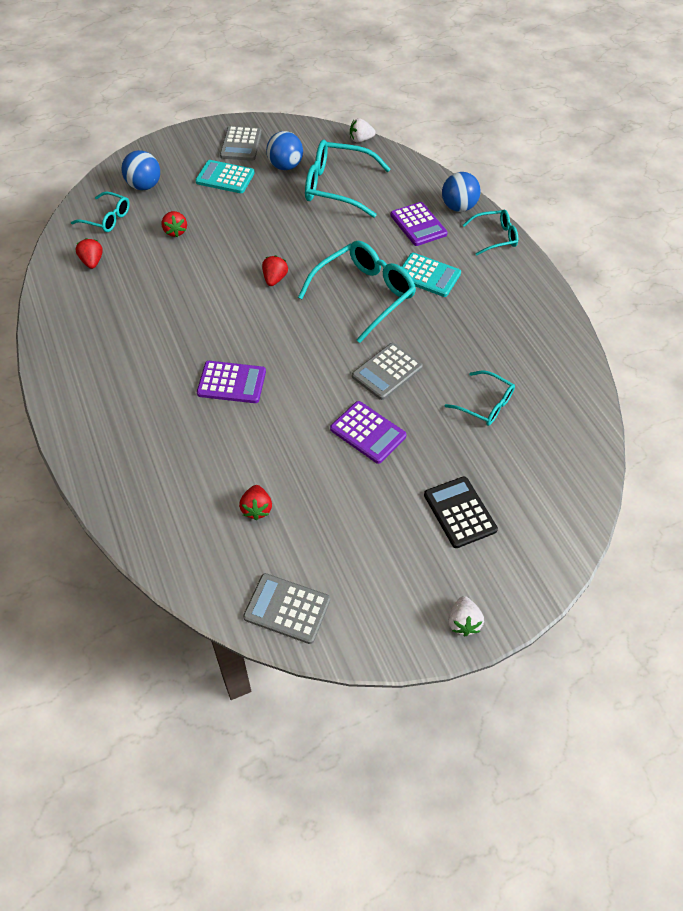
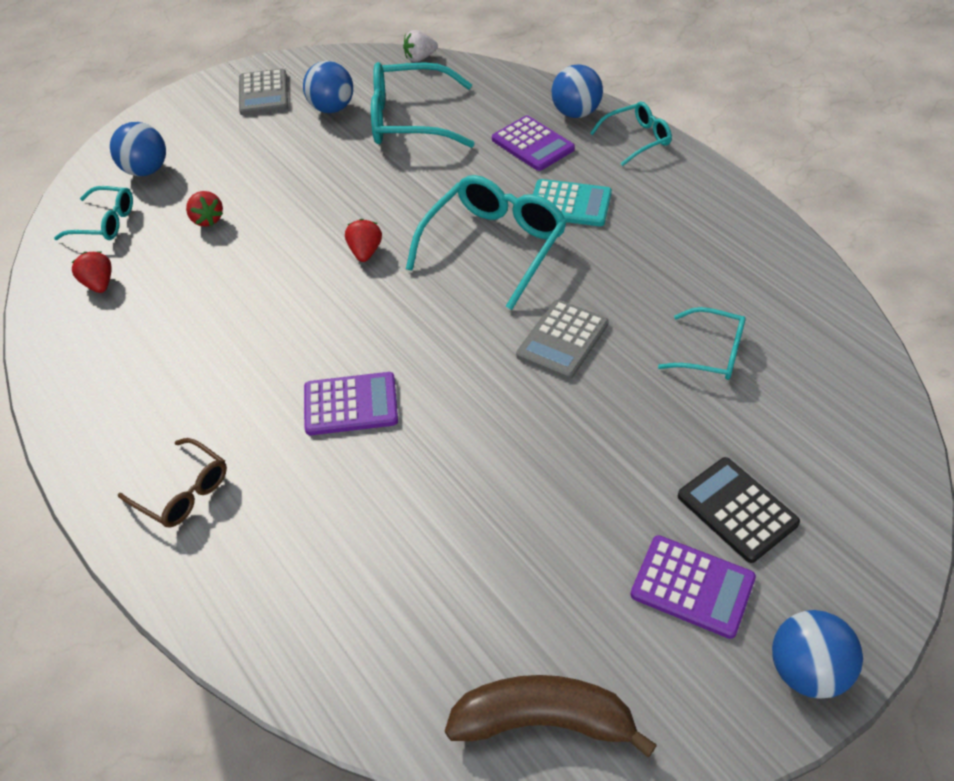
camera: 10 degrees left, 5 degrees down
(109, 414) = (183, 492): none -> brown glasses
(225, 177) = (255, 138): turquoise calculator -> none
(256, 509) = (447, 578): red strawberry -> none
(287, 608) = (544, 720): grey calculator -> brown banana
(367, 432) = (567, 429): purple calculator -> purple calculator (692, 587)
(463, 622) = (807, 670): white strawberry -> blue ball

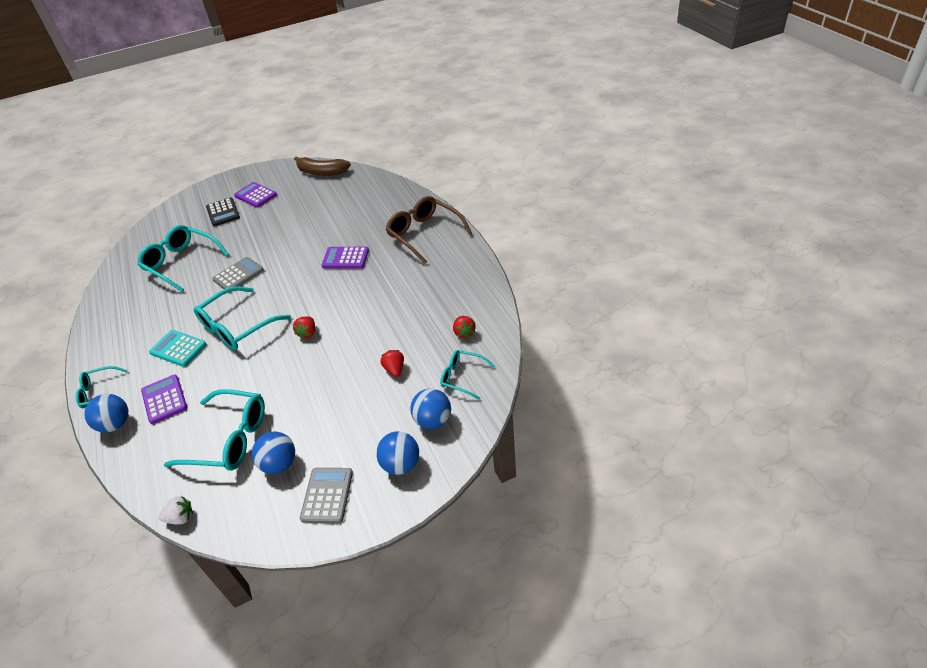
camera: 165 degrees left, 5 degrees down
(183, 492) = (424, 234): brown glasses -> brown glasses, size x1.77
(711, 353) = (181, 263): turquoise glasses -> turquoise glasses, size x1.77
(807, 670) = (240, 177): blue ball -> blue ball (401, 464)

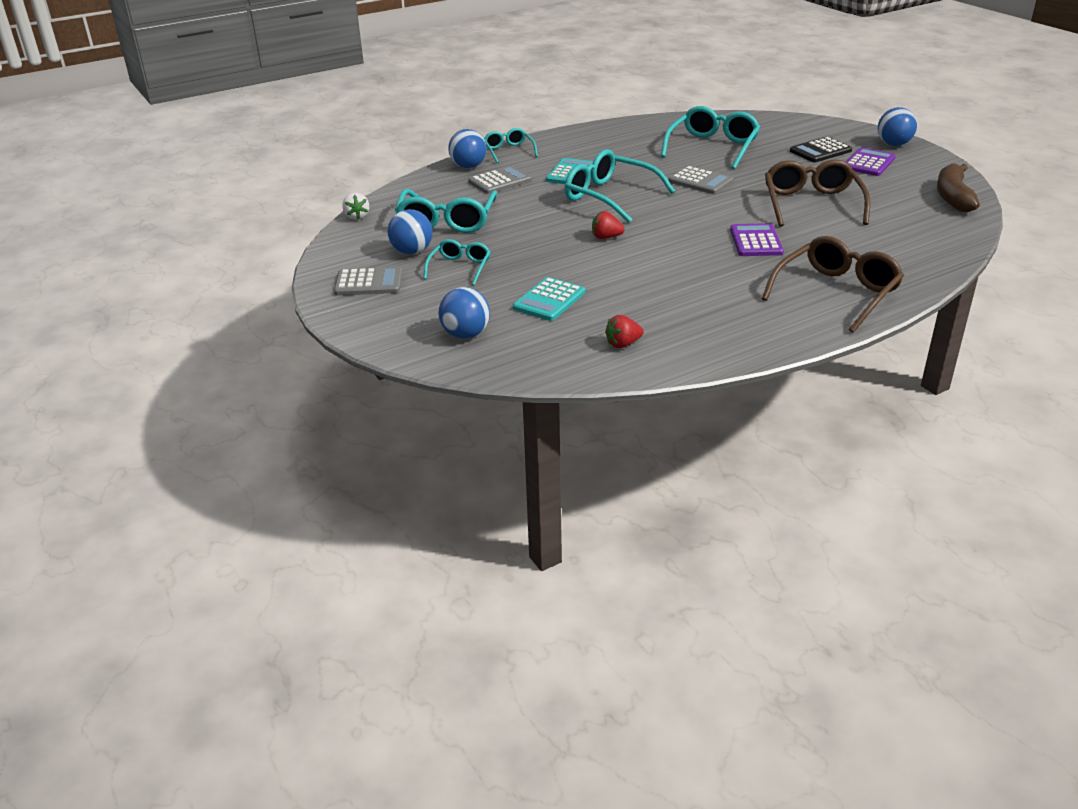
camera: 80 degrees right, 10 degrees down
(164, 399) = (500, 181): purple calculator -> grey calculator
(303, 227) = (812, 204): none -> brown glasses
(394, 369) = (549, 300): red strawberry -> turquoise calculator
(401, 464) = (403, 320): blue ball -> blue ball (893, 144)
(462, 377) = (538, 349): turquoise glasses -> turquoise glasses (460, 268)

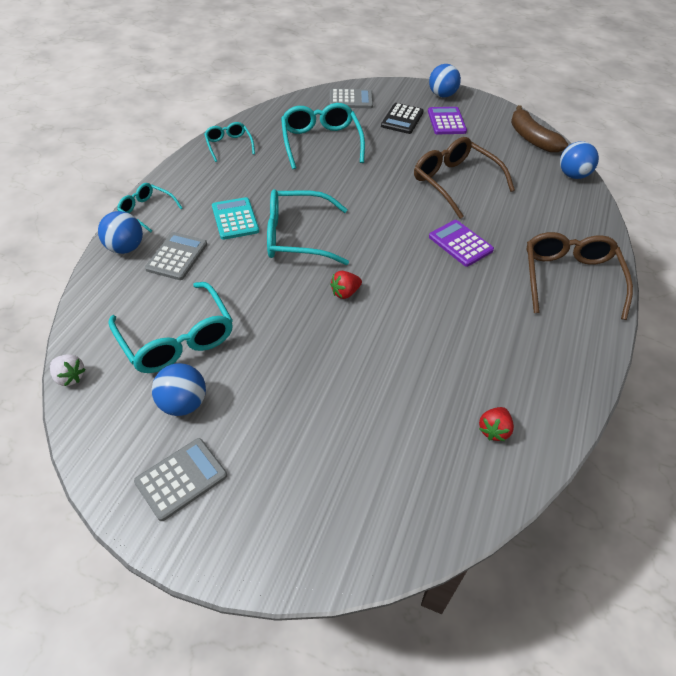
camera: 40 degrees left, 15 degrees up
(460, 268) = (255, 403): turquoise glasses -> turquoise glasses (229, 145)
(466, 334) = (354, 501): blue ball -> blue ball (573, 175)
(549, 300) = (379, 405): turquoise calculator -> none
(700, 181) = (351, 187): grey calculator -> grey calculator (351, 100)

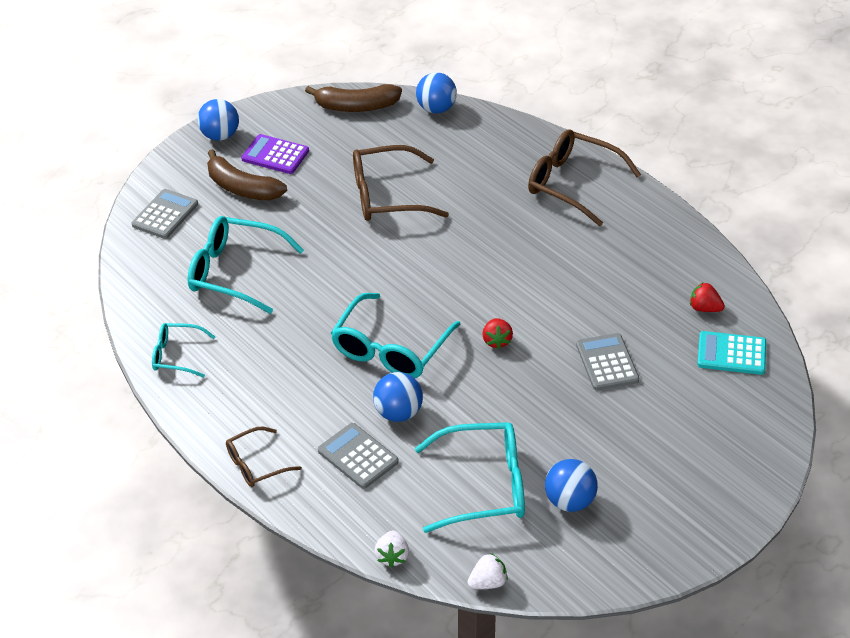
camera: 60 degrees left, 5 degrees down
(81, 309) = (392, 556): none -> white strawberry
(125, 248) = (313, 498): blue ball -> blue ball (398, 413)
(147, 211) = (256, 464): turquoise glasses -> brown glasses
(181, 479) = (652, 522): grey calculator -> grey calculator (607, 362)
(235, 219) = (326, 390): turquoise calculator -> turquoise calculator (731, 353)
(402, 119) = (242, 188): black calculator -> brown banana
(460, 243) = (481, 233): purple calculator -> none
(494, 430) = (704, 308): red strawberry -> red strawberry turned 150 degrees clockwise

